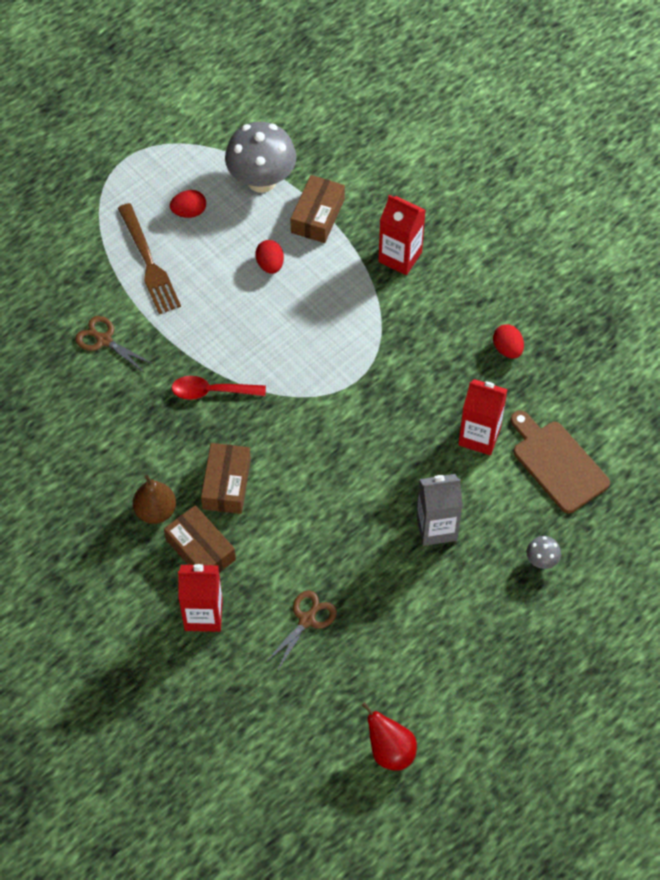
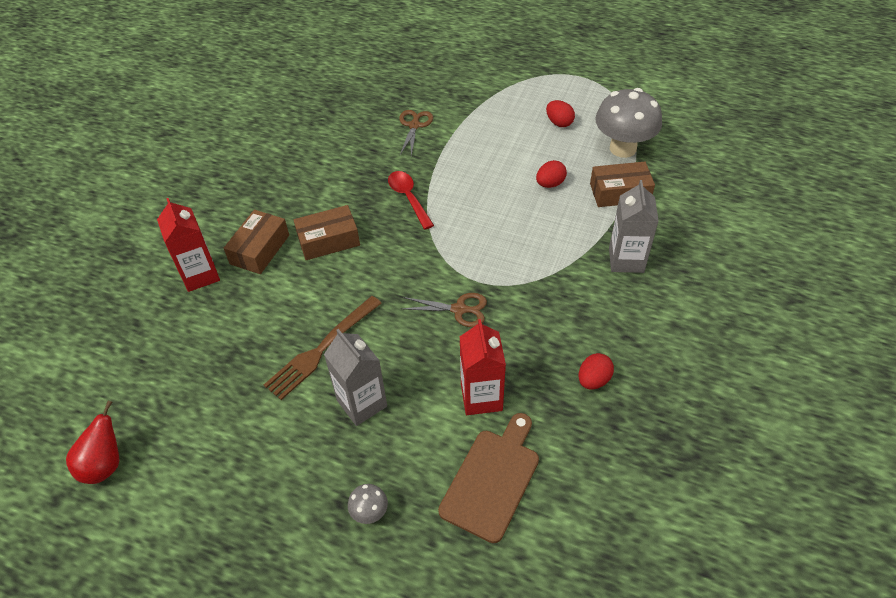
camera: 65 degrees right, 10 degrees down
(149, 263) = (497, 121): brown fork -> brown fork (321, 349)
(155, 511) = (282, 210): brown pear -> none
(307, 620) = (222, 345): brown scissors -> brown scissors (459, 310)
(400, 257) = (626, 260): red carton -> grey carton

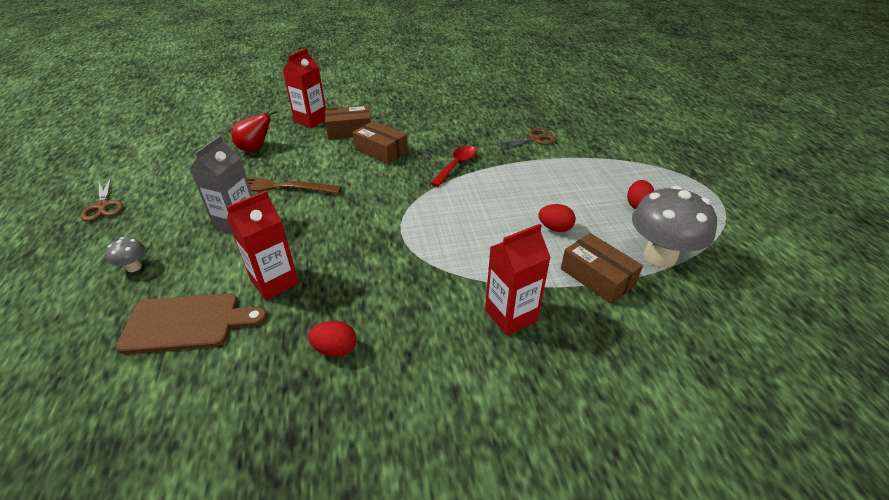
camera: 55 degrees right, 10 degrees down
(105, 464) = (145, 150): red pear -> red pear (255, 148)
(459, 310) = (361, 234): brown scissors -> brown scissors (103, 206)
(626, 260) = (511, 315): grey carton -> red carton

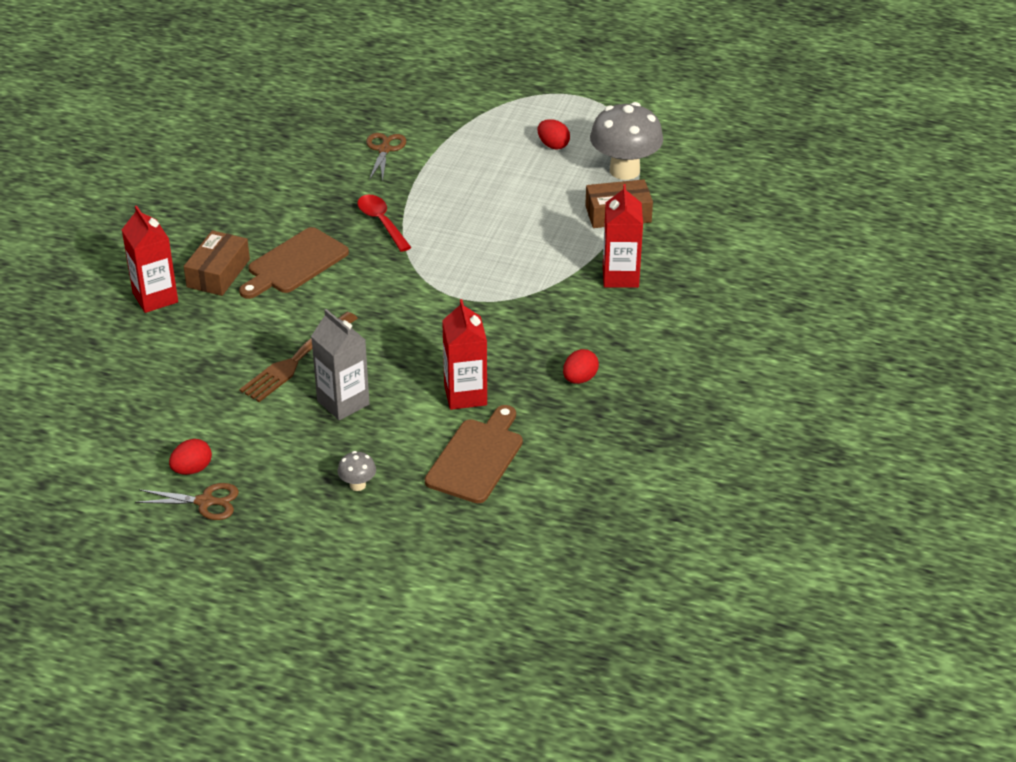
camera: 60 degrees left, 0 degrees up
(255, 148) = (184, 359): red pear -> none
(381, 150) = (294, 263): brown box -> brown cutting board
(555, 228) = (540, 206): red egg -> red egg (192, 469)

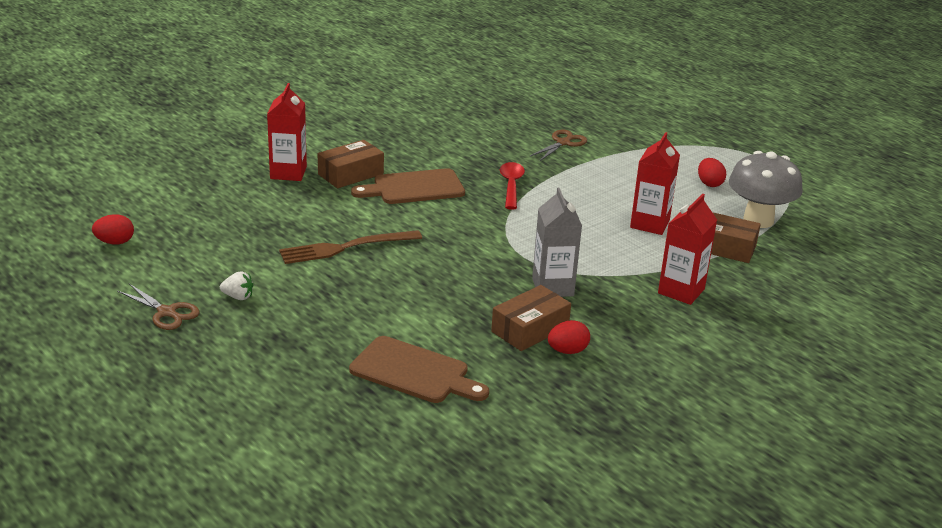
camera: 30 degrees right, 10 degrees down
(192, 469) = (184, 287): red egg -> red egg (115, 242)
(253, 456) = (238, 297): none -> white strawberry
(343, 403) = (348, 289): grey carton -> grey carton (552, 287)
(357, 485) = (294, 350): grey mushroom -> none
(465, 395) = (454, 323): red carton -> red carton (650, 224)
(477, 457) = (414, 372): brown cutting board -> brown cutting board turned 60 degrees clockwise
(532, 371) = (530, 329): none -> brown box

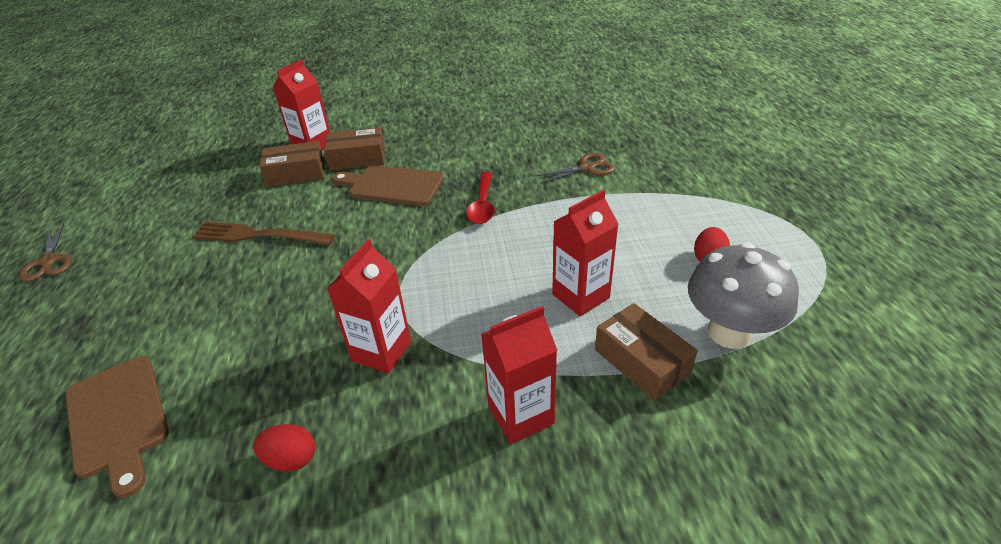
camera: 35 degrees right, 10 degrees up
(115, 242) = (115, 180): red egg -> none
(238, 297) = (114, 263): white strawberry -> none
(511, 185) = (482, 205): red spoon -> red spoon turned 150 degrees clockwise
(530, 329) = (291, 405): brown box -> brown box (296, 173)
(552, 287) = (381, 351): grey carton -> red carton

